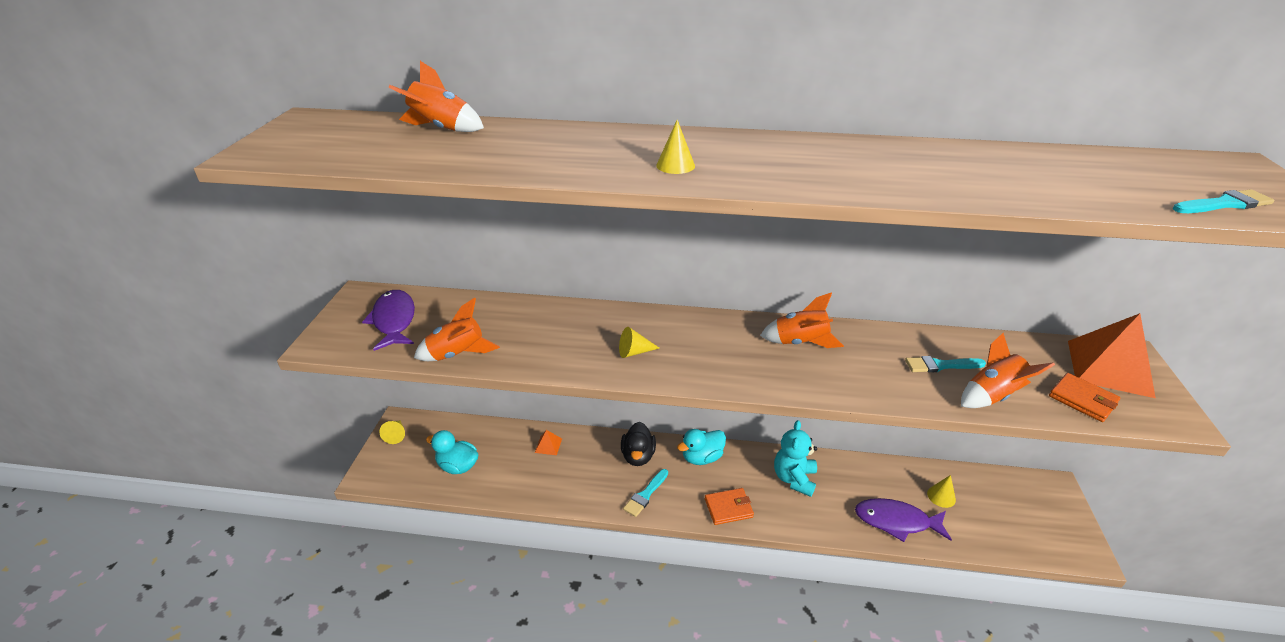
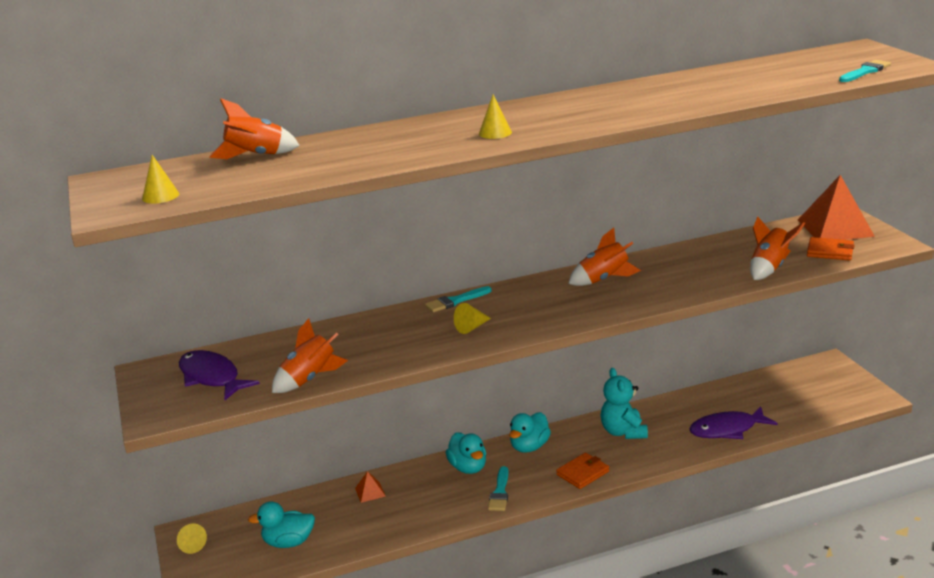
camera: 25 degrees left, 10 degrees down
(638, 456) = (468, 467): black duck -> turquoise duck
(940, 365) = (720, 261): turquoise brush -> turquoise brush (455, 301)
(941, 496) = (750, 400): yellow cone -> yellow cone (160, 196)

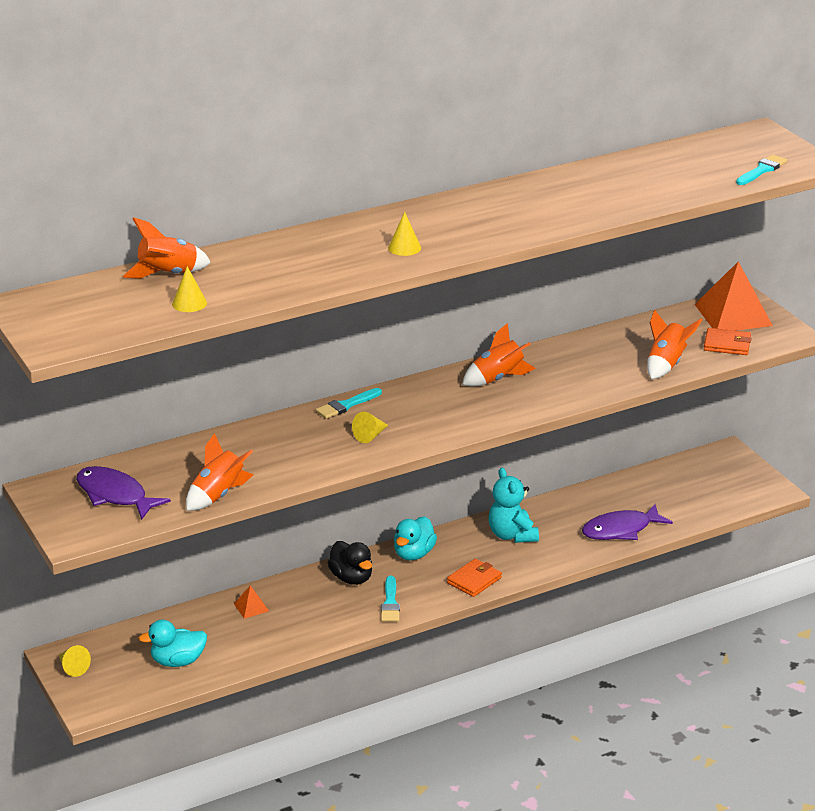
camera: 10 degrees left, 5 degrees up
(160, 196) = (95, 326): yellow cone -> yellow cone (189, 303)
(468, 467) = (351, 578): turquoise duck -> black duck

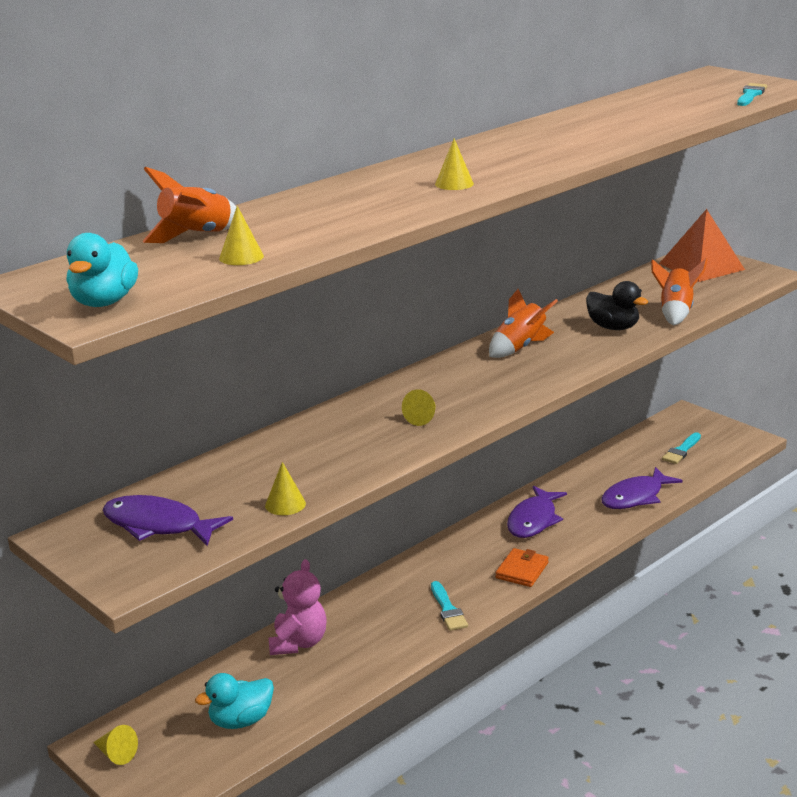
camera: 15 degrees left, 5 degrees down
(218, 495) = (285, 504): orange rocket -> yellow cone
(251, 607) = (298, 643): orange pyramid -> pink teddy bear
(346, 405) = (377, 394): turquoise brush -> turquoise brush (681, 451)
(351, 578) = (393, 592): black duck -> black duck (613, 327)
(414, 554) = (445, 556): turquoise duck -> turquoise duck (104, 302)
(512, 535) = (533, 520): turquoise teddy bear -> purple fish
(727, 344) = (717, 289): orange wallet -> none

